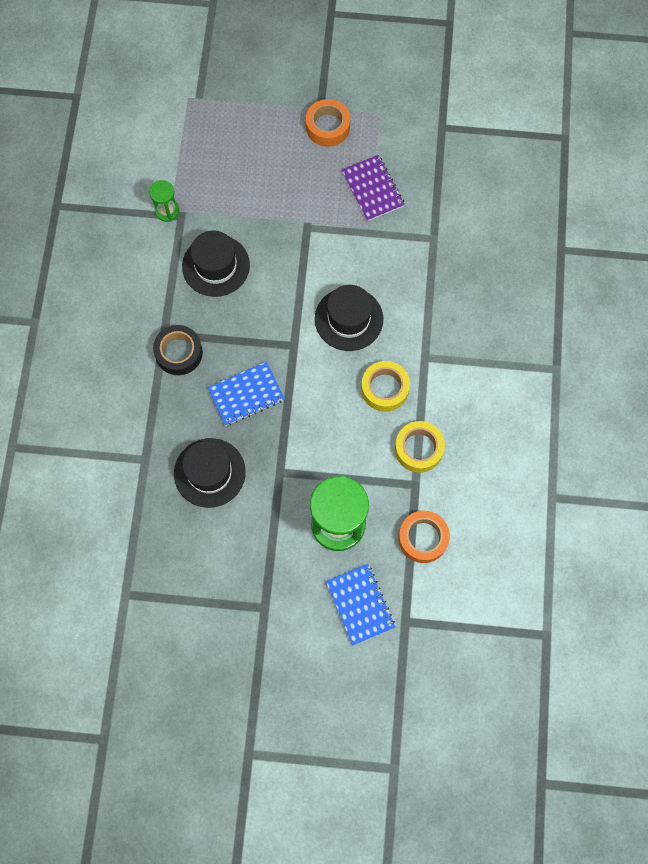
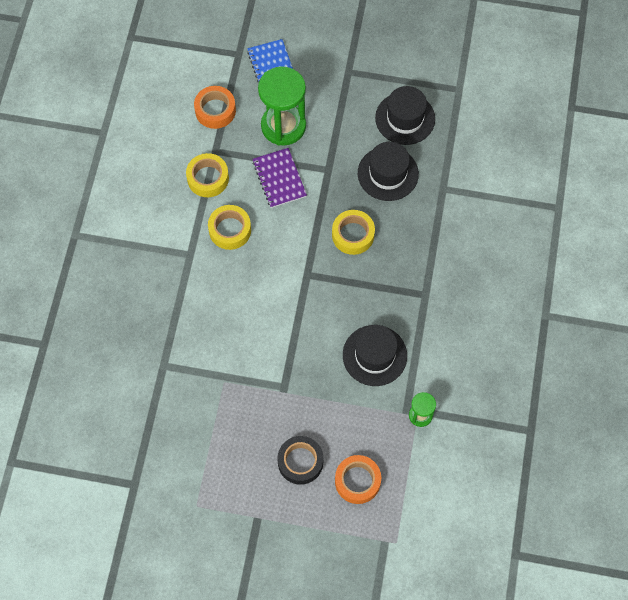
camera: 175 degrees left, 5 degrees down
(179, 353) = (412, 276): black tape -> black tape (300, 462)
(246, 394) = (353, 235): blue notebook -> yellow tape
(327, 127) = (252, 495): orange tape -> orange tape (357, 481)
(349, 319) = (254, 294): black hat -> black hat (405, 118)
(372, 189) = (215, 421): purple notebook -> purple notebook (279, 179)

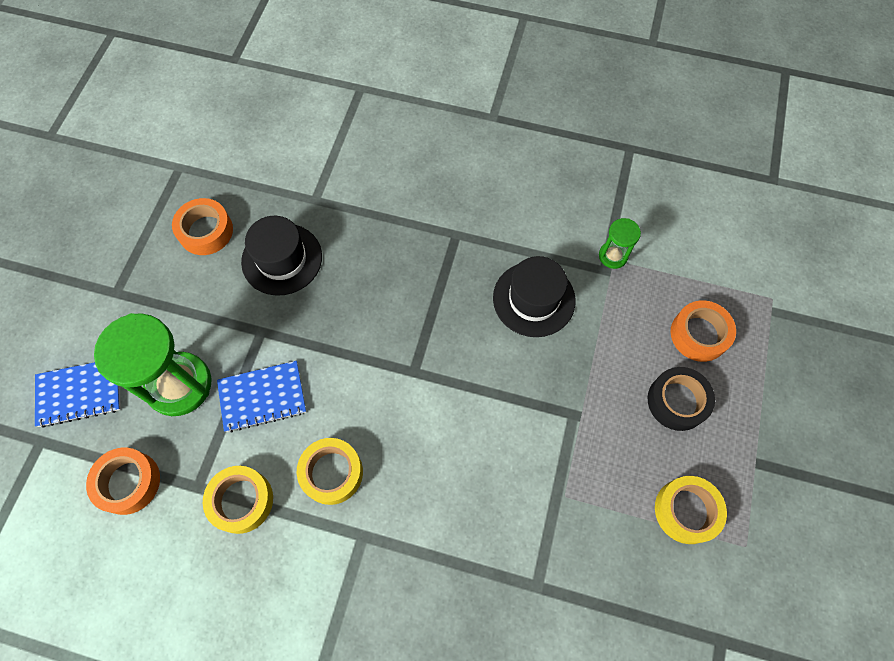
camera: 85 degrees left, 0 degrees up
(279, 179) = (262, 397): purple notebook -> blue notebook
(353, 235) = (363, 309): yellow tape -> yellow tape (686, 511)
(405, 118) = (206, 231): black hat -> orange tape

